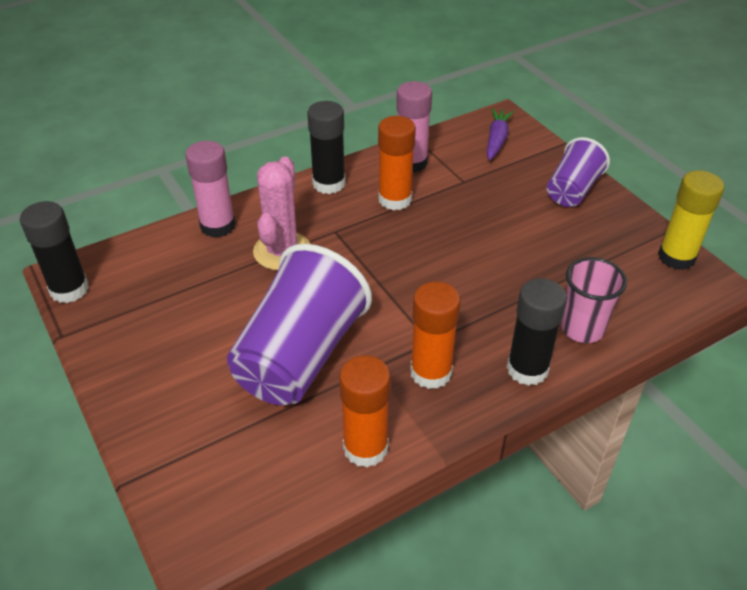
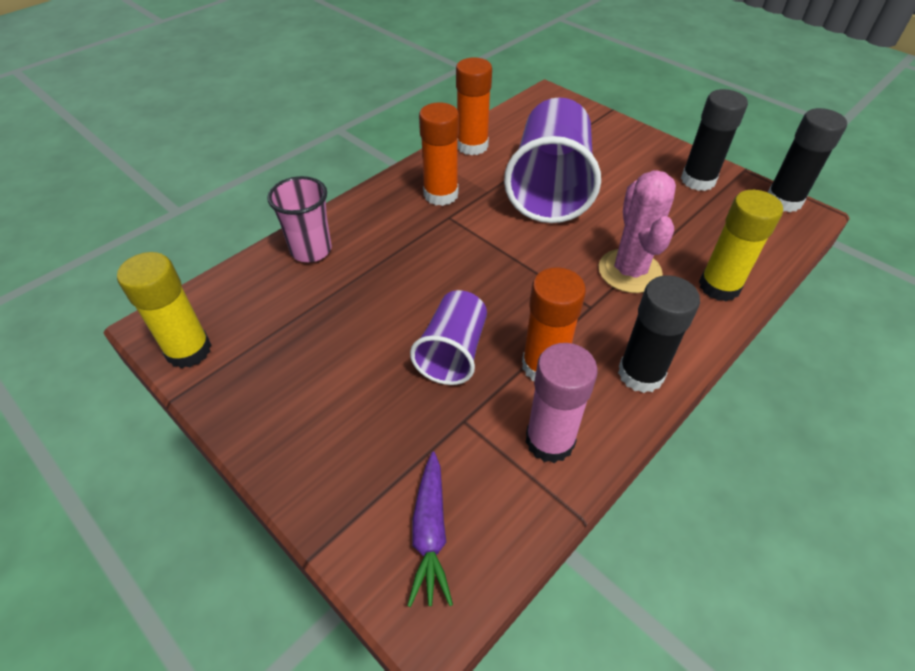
camera: 165 degrees right, 5 degrees up
(218, 226) = (719, 286): pink glue stick -> yellow glue stick
(527, 369) = (361, 210): black glue stick -> black glue stick (698, 180)
(572, 190) = (306, 436): purple cup -> purple cup (453, 352)

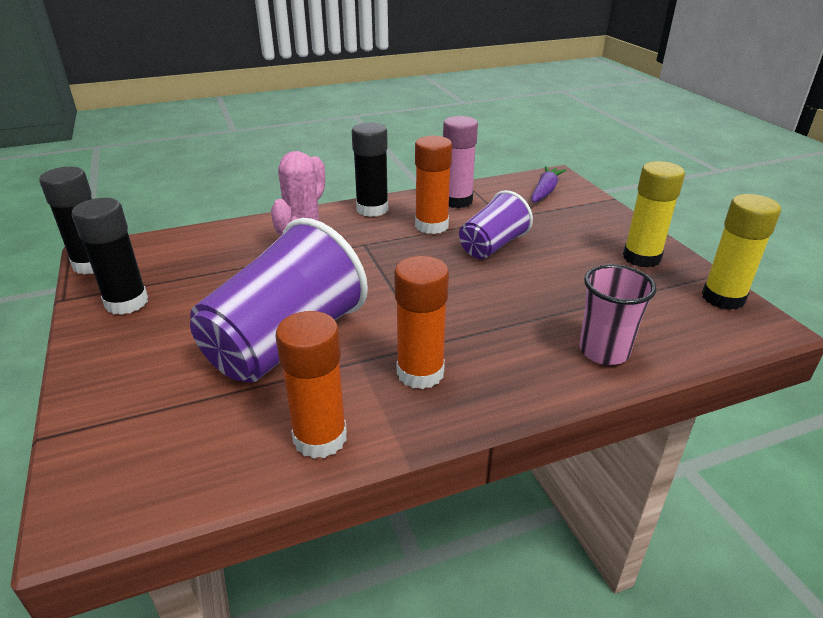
camera: 155 degrees left, 15 degrees down
(719, 286) = (254, 230): yellow glue stick -> yellow glue stick (641, 258)

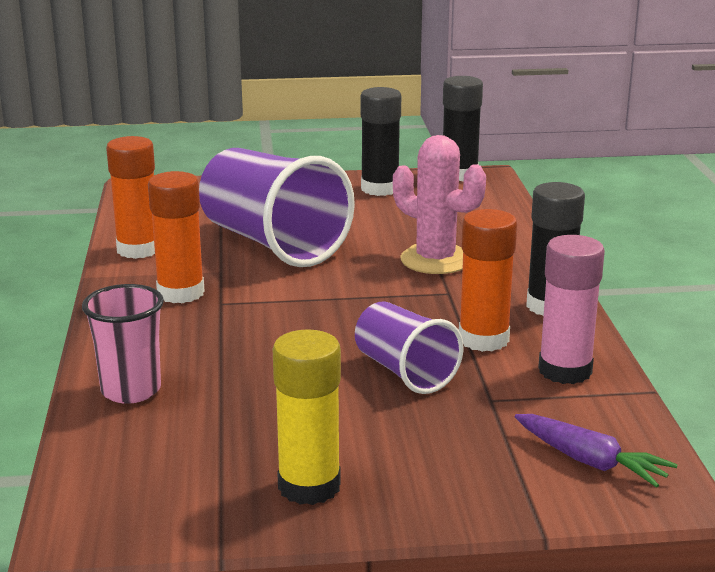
camera: 105 degrees right, 10 degrees down
(723, 298) = (160, 519): yellow glue stick -> none

